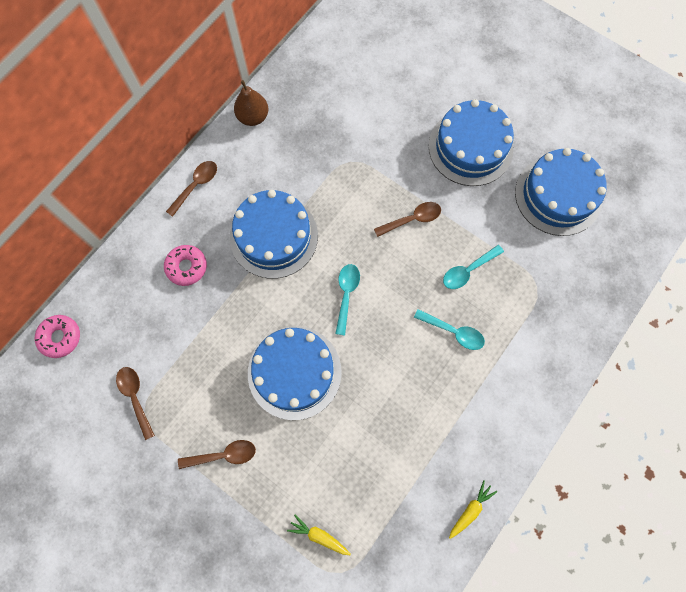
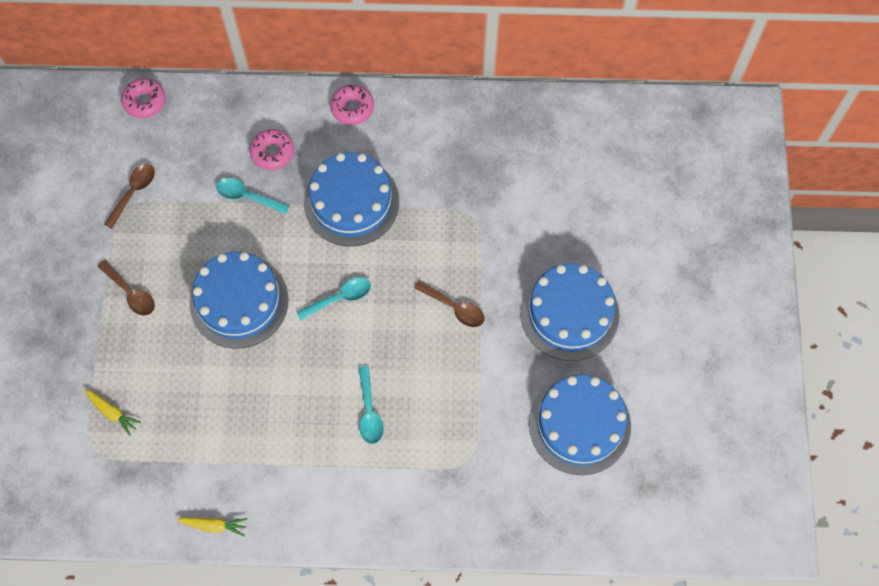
camera: 55 degrees right, 5 degrees down
(196, 186) = (352, 108): brown spoon -> pink donut
(253, 117) = (454, 107): brown pear -> none
(319, 536) = (112, 412): yellow carrot -> yellow carrot turned 135 degrees clockwise
(468, 270) = (439, 388): turquoise spoon -> turquoise spoon (247, 196)

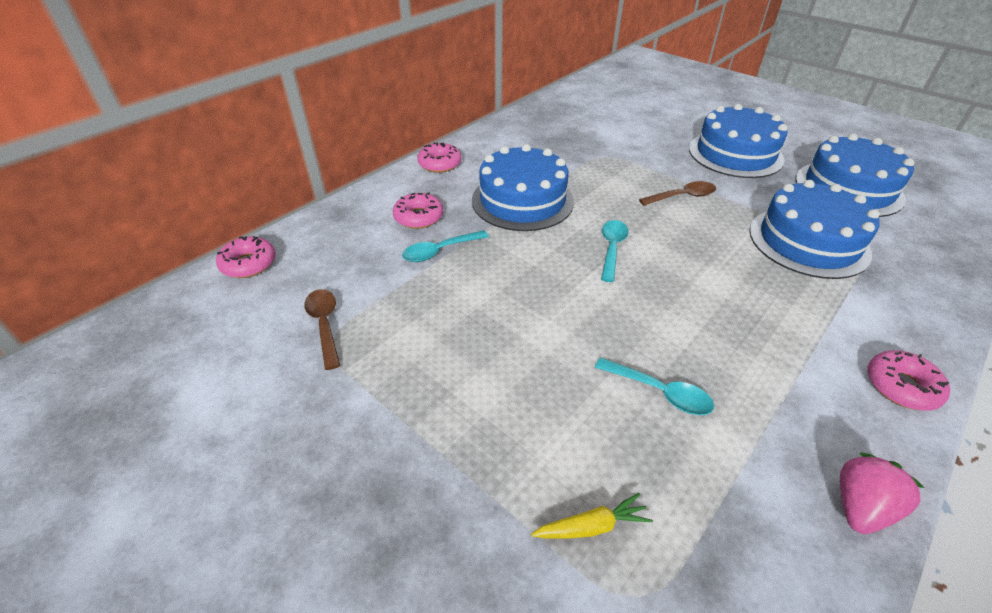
camera: 50 degrees left, 25 degrees down
(130, 293) = (437, 398): brown spoon -> none
(214, 525) = (860, 507): yellow carrot -> pink strawberry
(239, 301) = (547, 313): blue cake -> blue cake (808, 241)
(329, 524) = (901, 386): none -> pink donut
(369, 411) = (760, 288): turquoise spoon -> turquoise spoon (660, 392)

